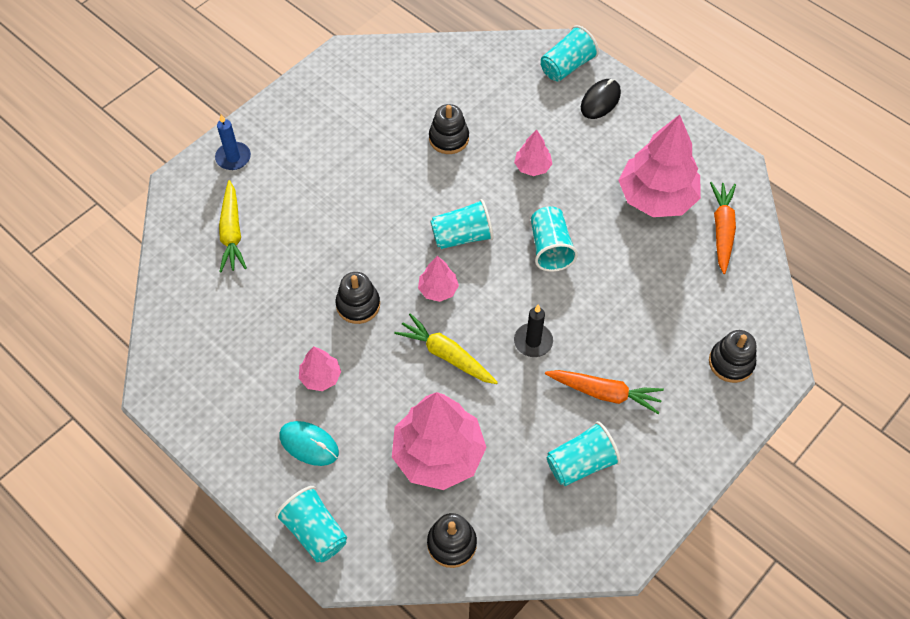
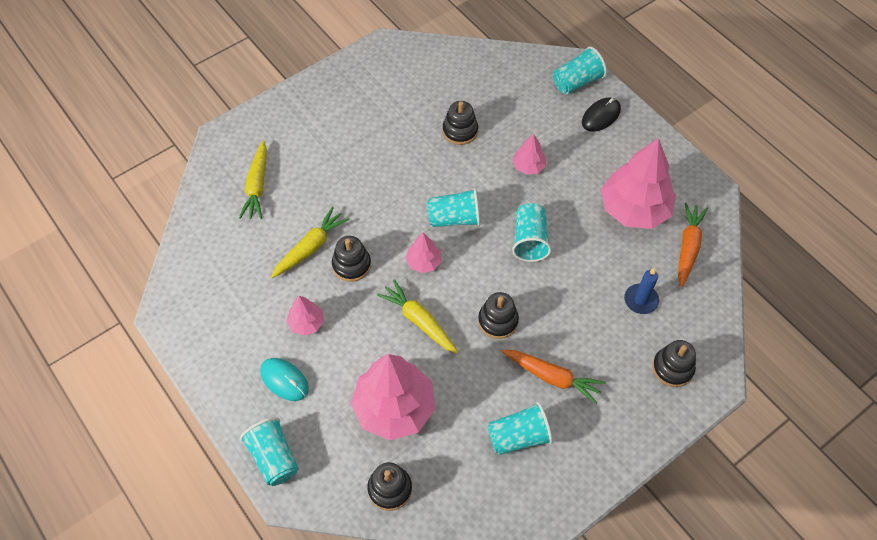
camera: 10 degrees right, 0 degrees up
(233, 157) = (272, 121): blue candle -> blue candle (641, 300)
(307, 292) = (310, 247): none -> yellow carrot
(533, 341) = (498, 321): black candle -> black stacking toy

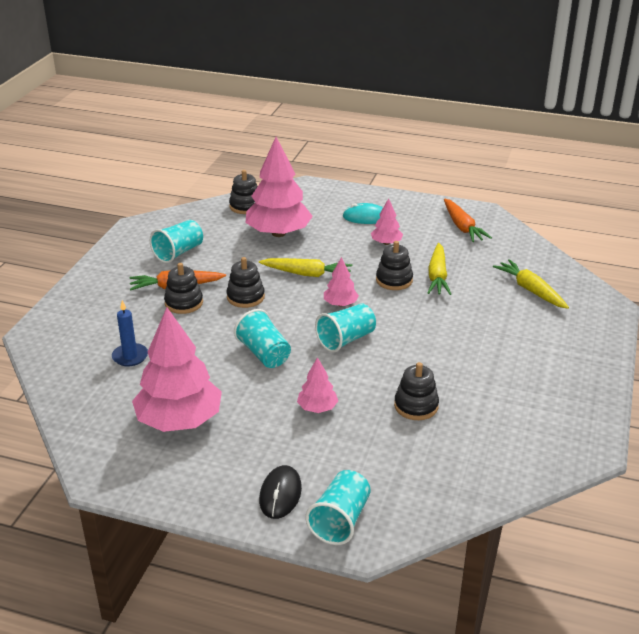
camera: 145 degrees right, 25 degrees down
(274, 457) = (331, 192): turquoise cup -> none
(672, 368) = (77, 327): black stacking toy -> black stacking toy (184, 303)
(688, 247) = (104, 413): orange carrot -> orange carrot (462, 227)

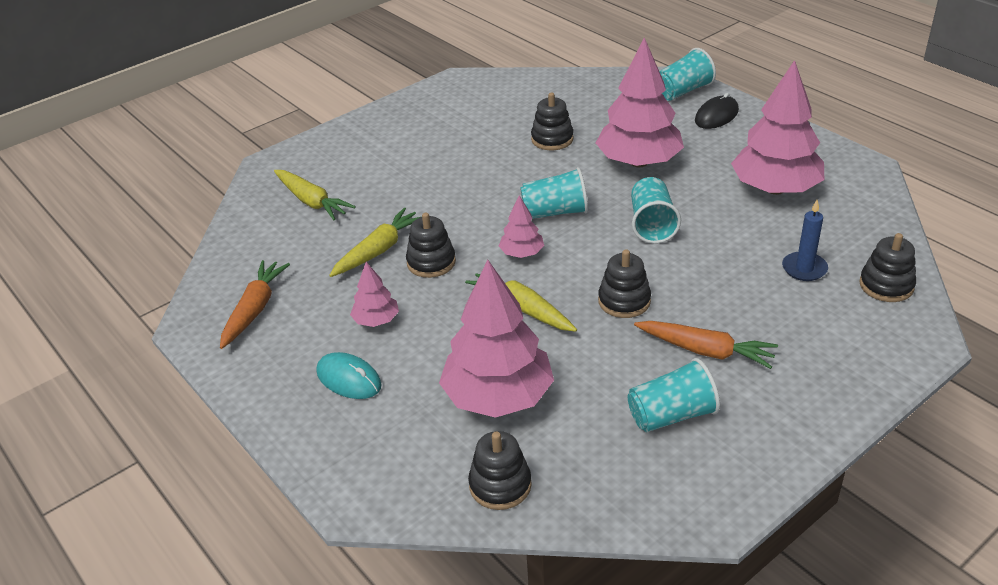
camera: 145 degrees left, 5 degrees up
(184, 303) = (707, 320): black stacking toy -> black stacking toy (886, 285)
(317, 408) = (638, 162): pink tree -> pink tree, size x2.11
(530, 290) = (311, 201): yellow carrot -> yellow carrot turned 45 degrees counterclockwise

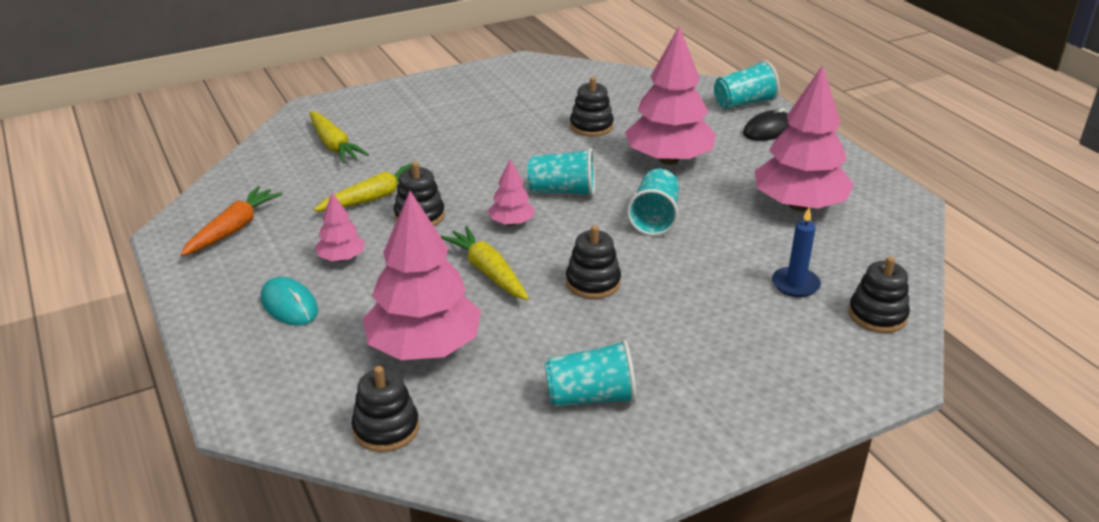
camera: 10 degrees right, 5 degrees down
(705, 351) = (655, 343): orange carrot -> none

